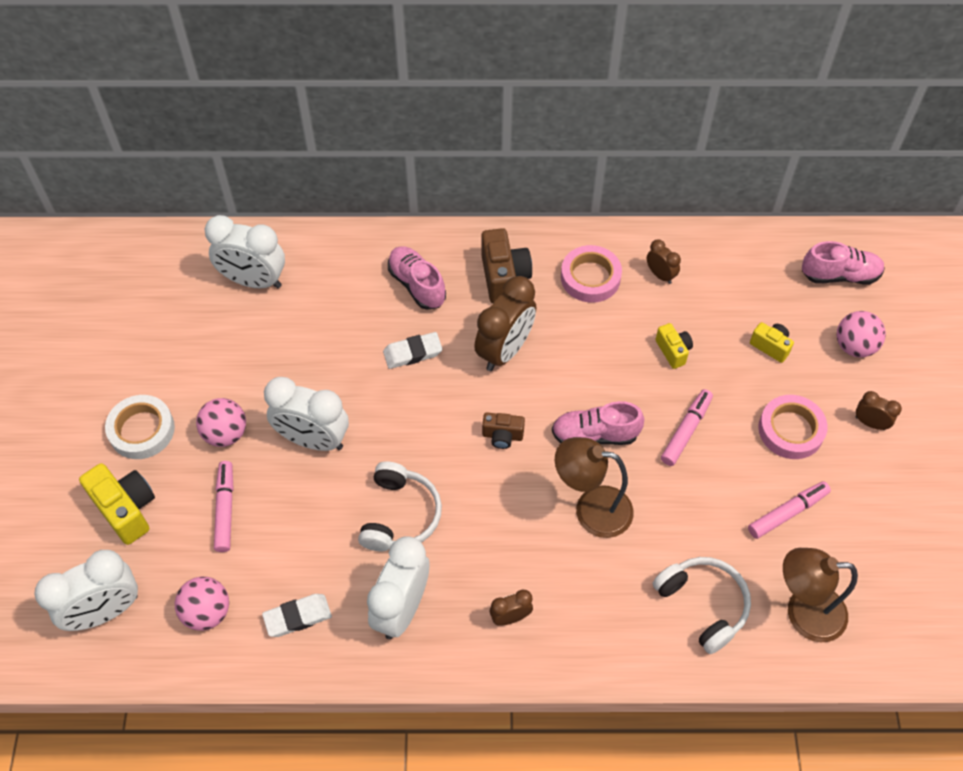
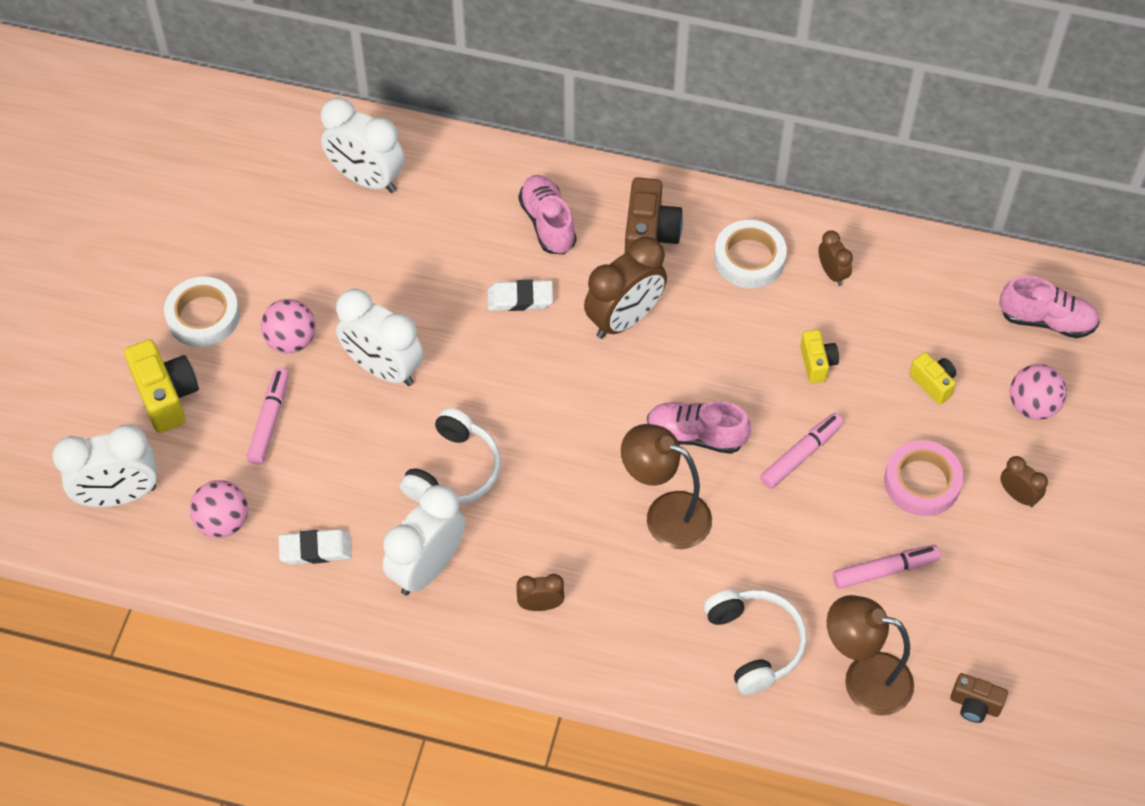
camera: 15 degrees right, 0 degrees up
(502, 436) = (592, 413): brown camera -> brown camera (974, 705)
(590, 277) = (749, 258): pink tape -> white tape

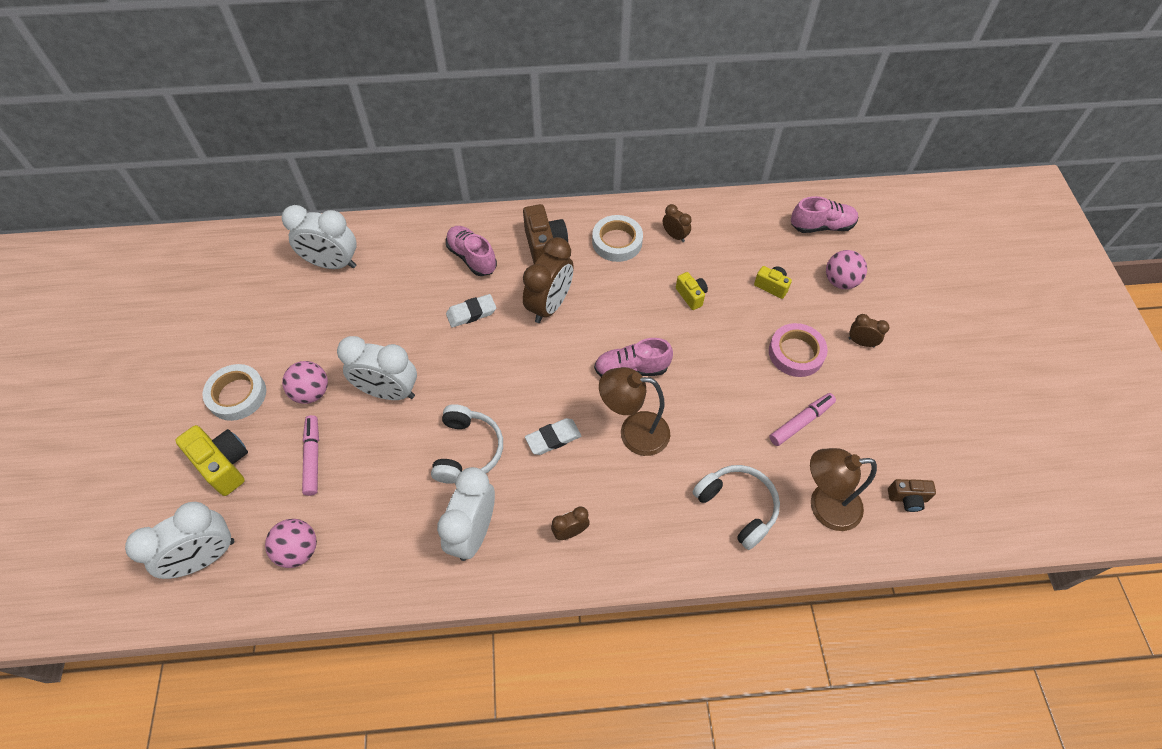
camera: 20 degrees left, 0 degrees up
(315, 549) = (380, 548): white eraser -> white eraser (553, 438)
(801, 455) = (708, 360): pink marker -> none

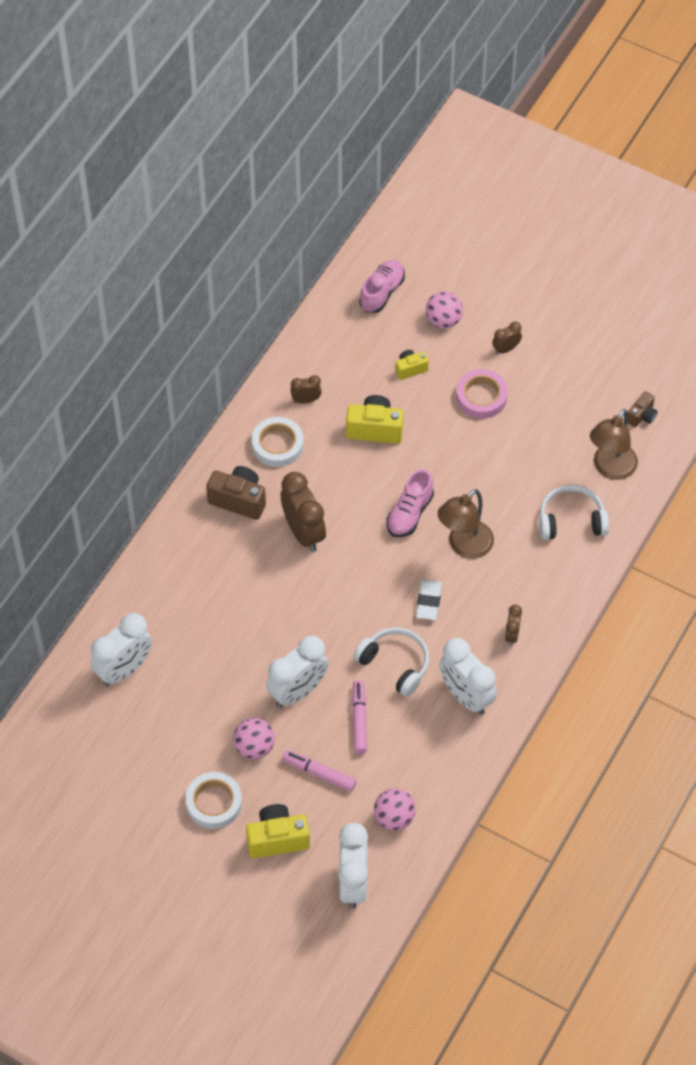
camera: 55 degrees left, 0 degrees up
(471, 313) = (265, 592): white eraser -> none
(472, 257) = (206, 560): pink shoe -> none
(691, 296) = (375, 429): yellow camera -> yellow camera, size x1.72
(801, 422) = (539, 435): pink marker -> pink marker (359, 720)

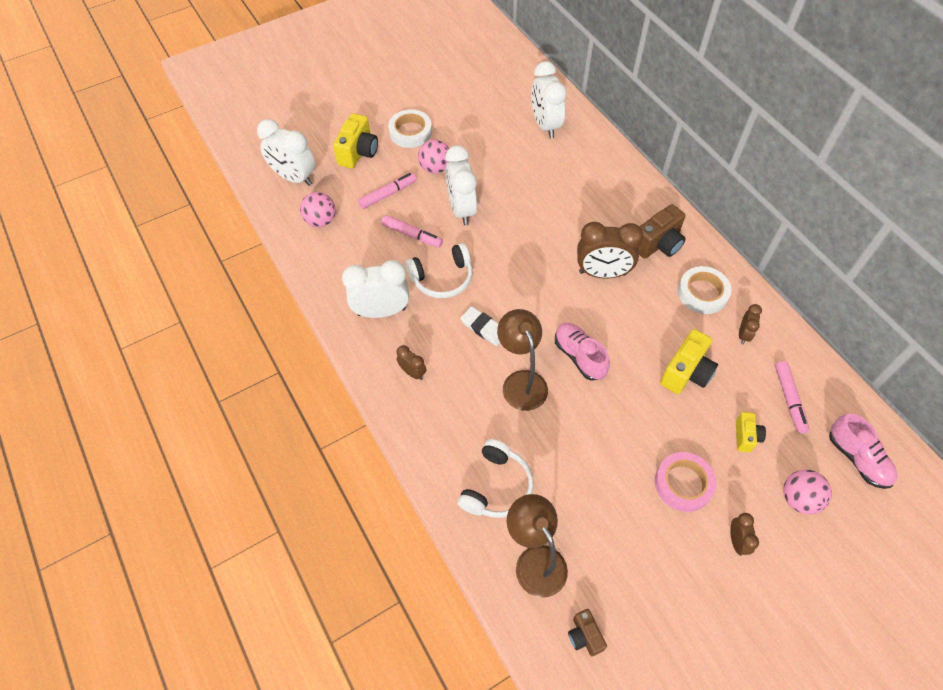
camera: 120 degrees right, 0 degrees up
(354, 350) = (789, 399): none -> pink marker

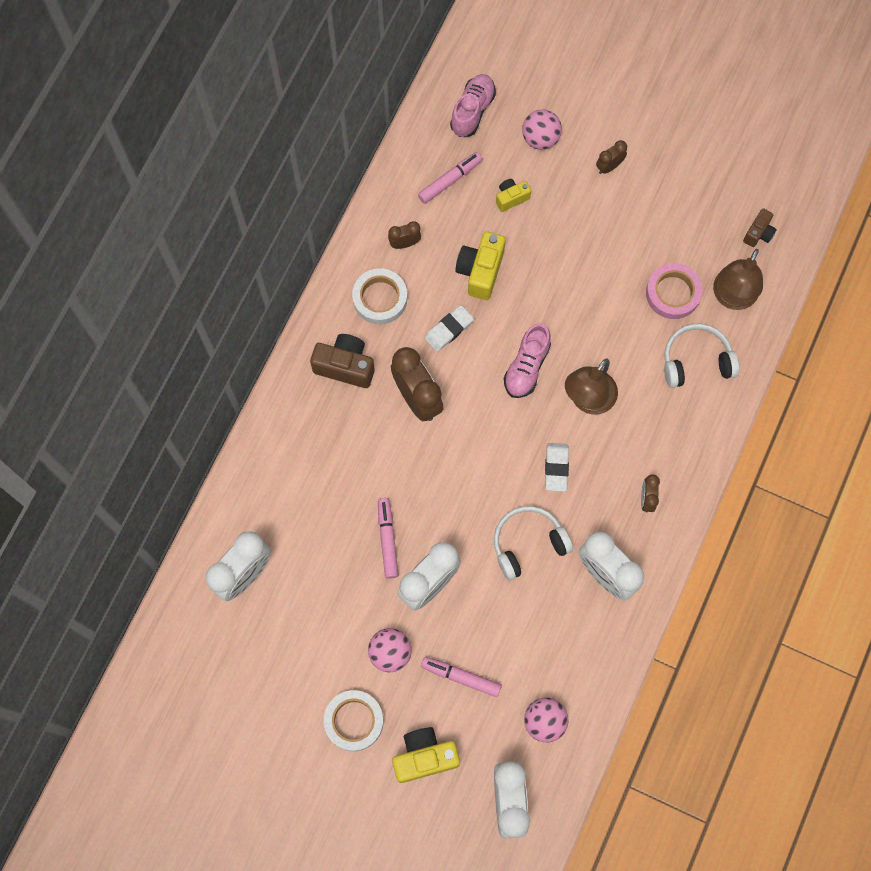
camera: 125 degrees left, 15 degrees up
(412, 235) = (497, 611): pink marker -> pink marker (387, 539)
(442, 278) = (528, 543): white headphones -> white headphones turned 60 degrees counterclockwise
(646, 323) = (449, 329): none -> white eraser
(683, 484) = (589, 225): pink tape -> pink tape (673, 293)
(686, 373) = (480, 271): yellow camera -> yellow camera turned 75 degrees counterclockwise

